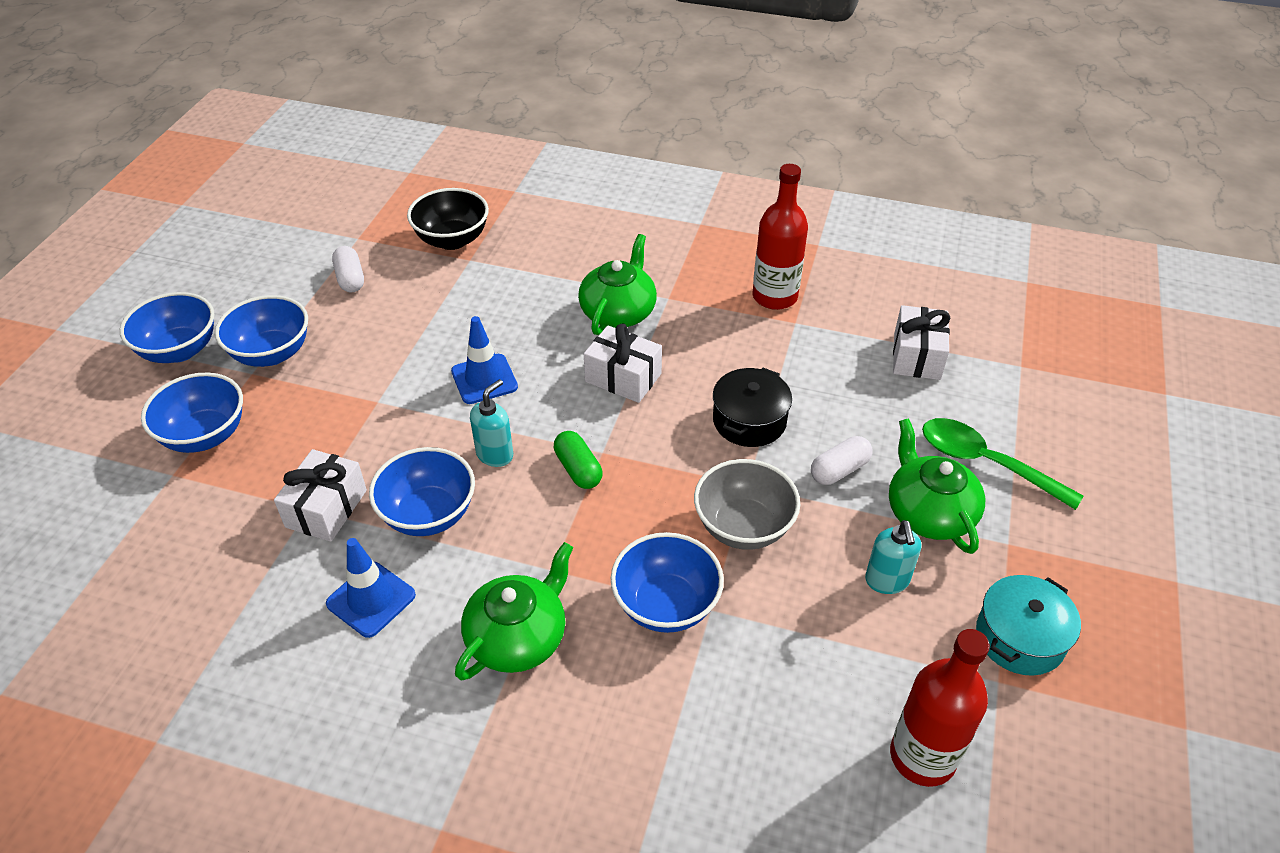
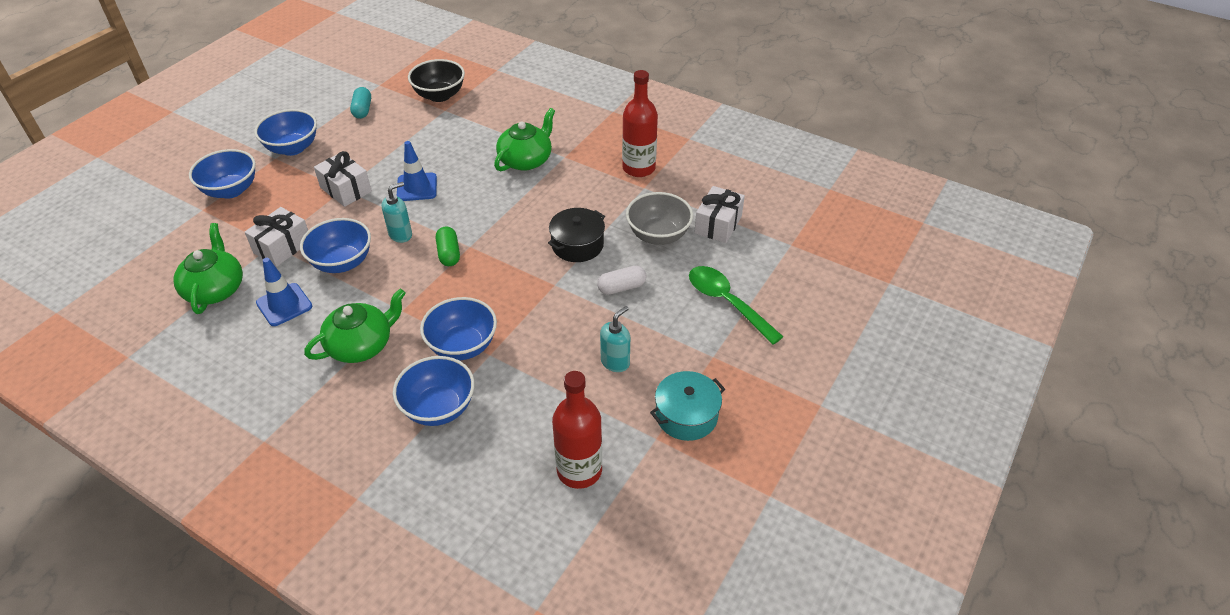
camera: 15 degrees right, 0 degrees up
(179, 350) = (238, 136): blue bowl -> blue bowl (439, 408)
(350, 279) = (362, 110): white capsule -> turquoise capsule
(623, 378) = (507, 202): white gift -> white gift (346, 189)
(743, 527) = (537, 310): grey bowl -> grey bowl (658, 235)
(887, 581) = (615, 362): turquoise soap dispenser -> turquoise soap dispenser turned 150 degrees counterclockwise
(929, 513) = (668, 326): green teapot -> green teapot (215, 289)

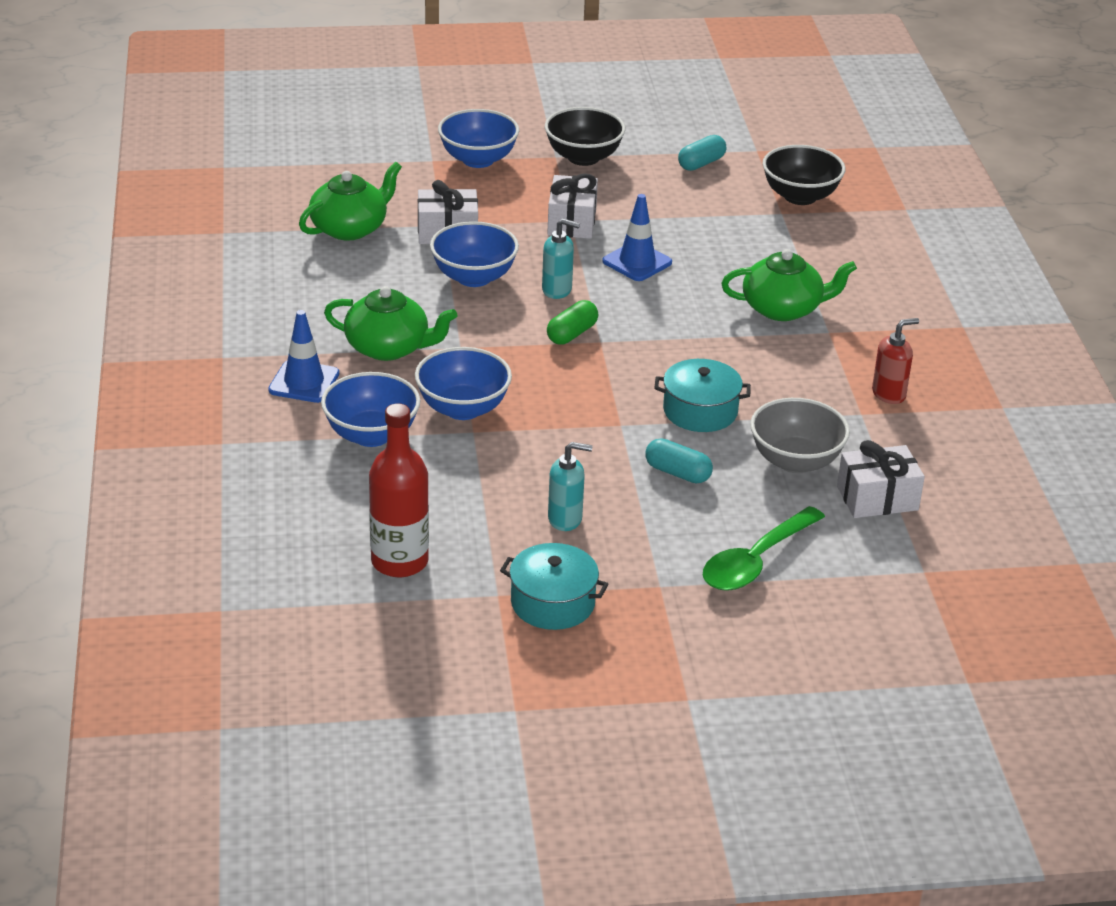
camera: 50 degrees right, 10 degrees down
(284, 305) = (380, 276): blue traffic cone -> blue traffic cone (304, 382)
(292, 148) = (583, 157): blue bowl -> black bowl
(577, 245) = (700, 411): black pot -> turquoise pot
(621, 287) = (677, 473): white capsule -> turquoise capsule
(638, 168) = (889, 394): red bottle -> red soap dispenser
(727, 303) = (756, 561): green spoon -> green spoon turned 150 degrees counterclockwise

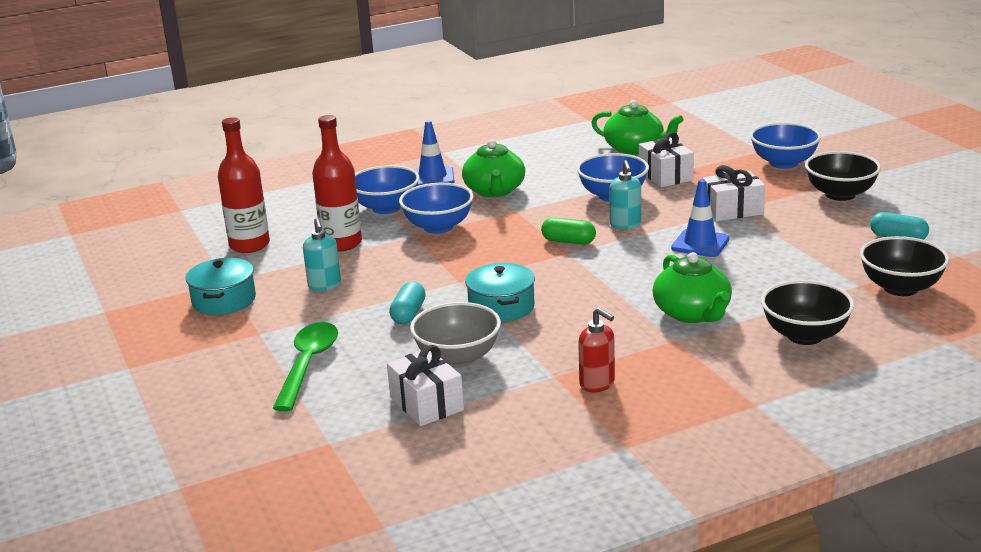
camera: 75 degrees right, 10 degrees down
(454, 487) = (341, 243): none -> red bottle
(756, 561) = (308, 365): green spoon -> green spoon turned 75 degrees clockwise
(858, 267) = (805, 335): none -> black bowl

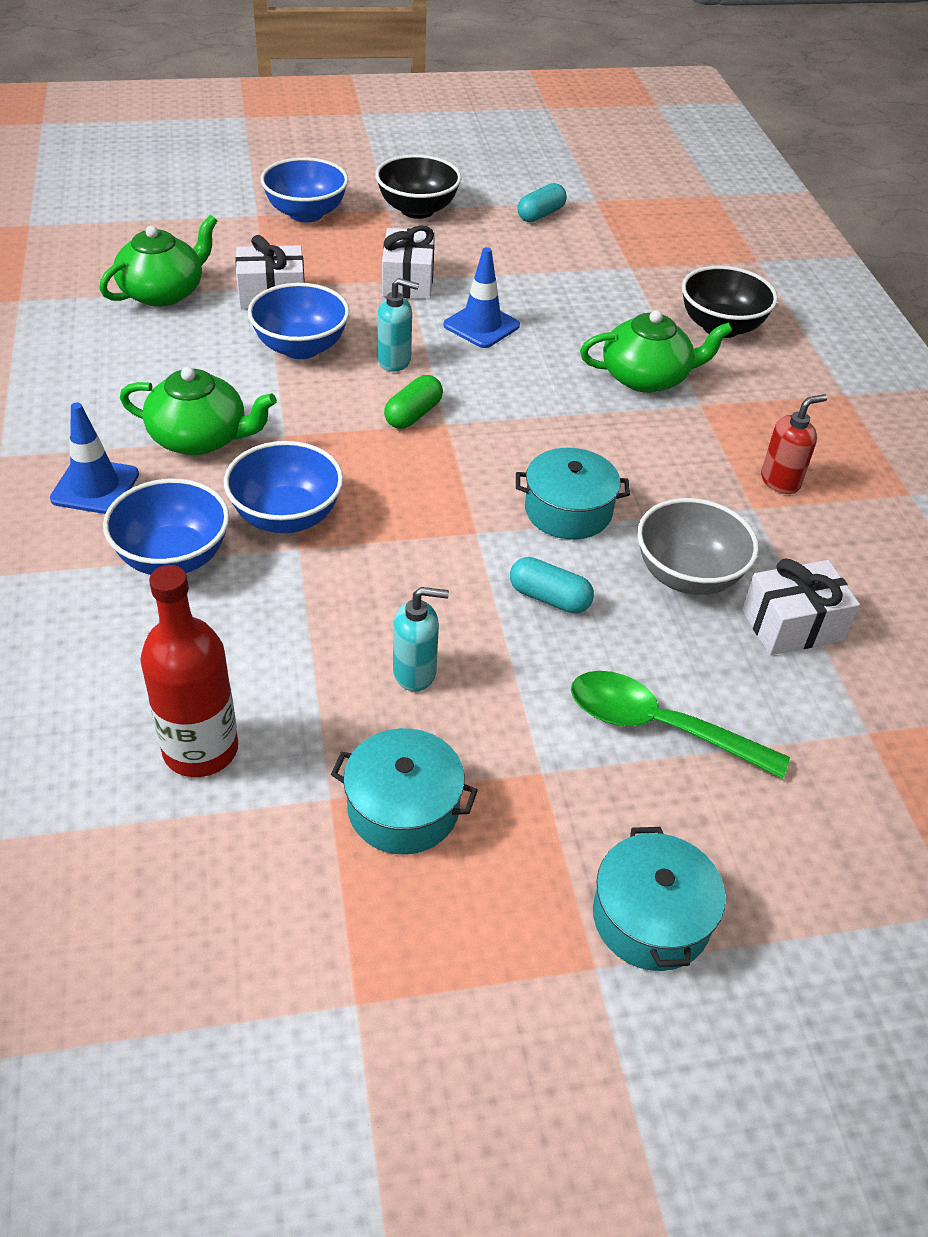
camera: 80 degrees left, 20 degrees up
(162, 380) = (651, 917): none -> turquoise pot
(341, 243) = (274, 630): red bottle -> none
(900, 288) = (647, 249): black bowl -> none

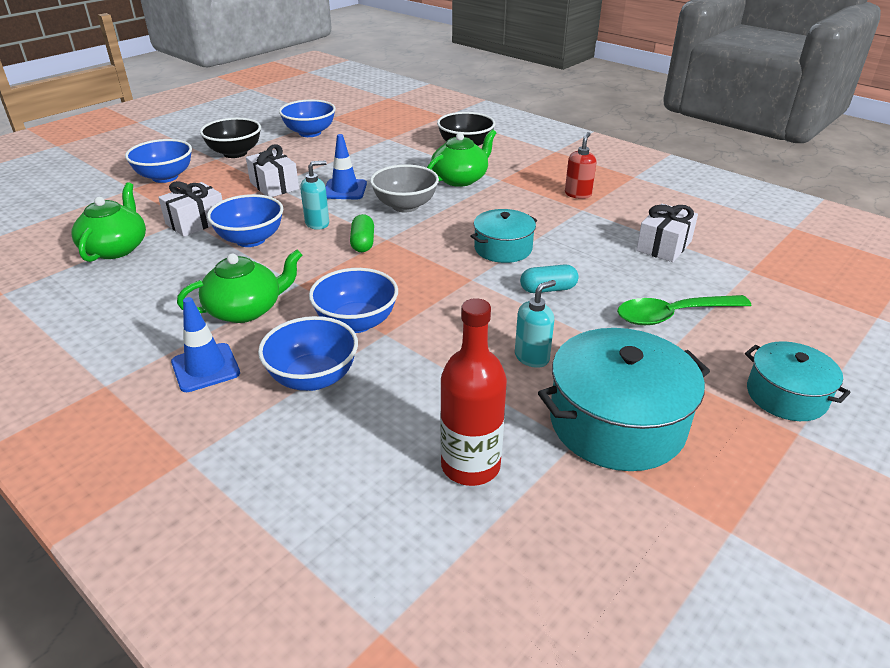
camera: 35 degrees left, 10 degrees down
(403, 808) = (617, 422): turquoise pot -> turquoise pot, size x1.67
(540, 214) = (310, 133): turquoise capsule -> blue bowl
(687, 576) = (594, 249): grey bowl -> grey bowl (405, 206)

